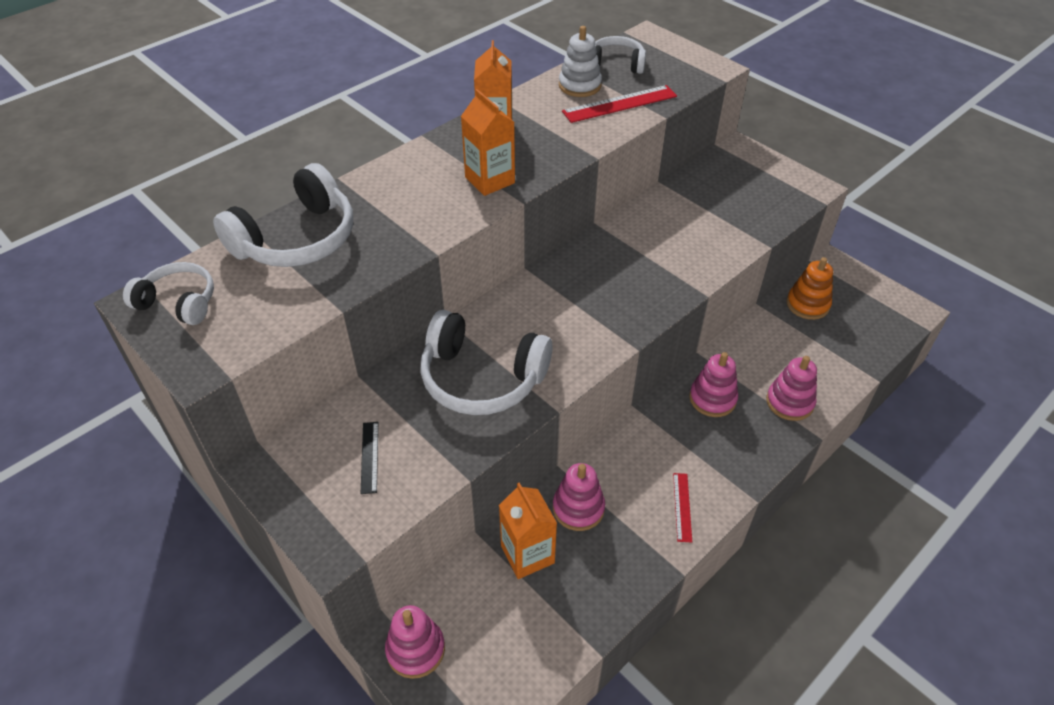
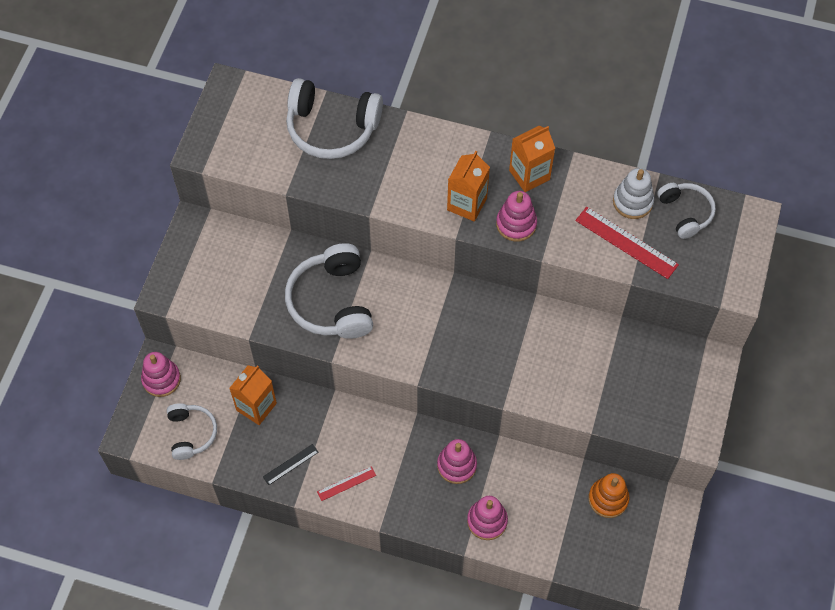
camera: 60 degrees right, 15 degrees up
(178, 302) = (240, 105): white headphones -> white headphones (191, 433)
(370, 457) = (234, 275): black ruler -> black ruler (290, 464)
(578, 508) = (307, 419): pink stacking toy -> pink stacking toy (516, 224)

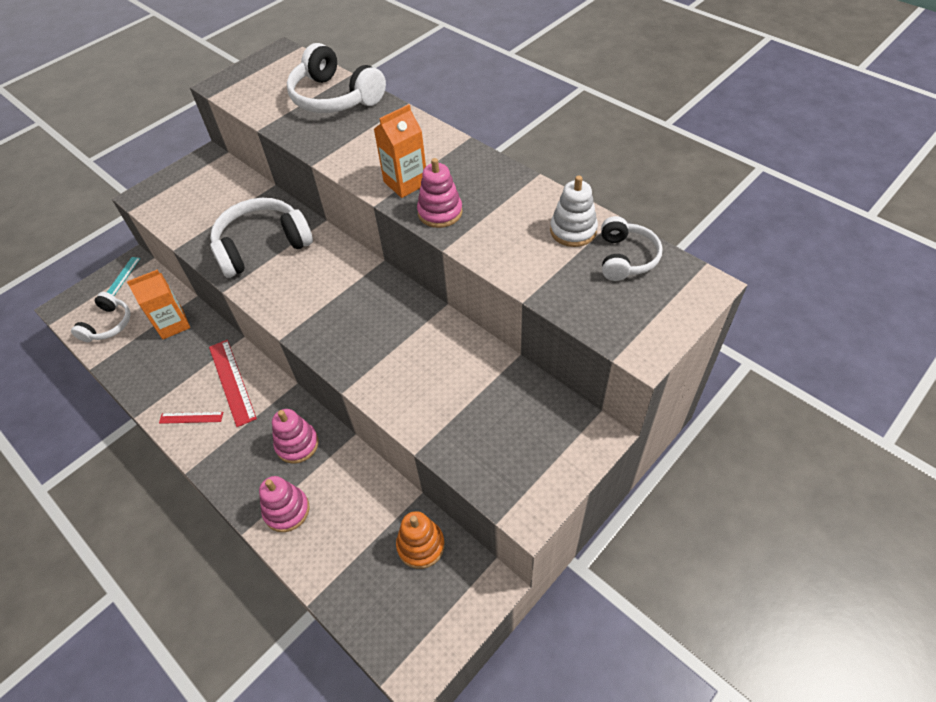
camera: 30 degrees right, 10 degrees down
(161, 379) = (123, 276): pink stacking toy -> turquoise ruler
(290, 464) = (160, 381): black ruler -> none
(332, 302) = (262, 246): white headphones -> white headphones turned 45 degrees clockwise
(529, 175) = (482, 178): orange carton -> none
(626, 242) = (543, 263): red ruler -> red ruler (232, 381)

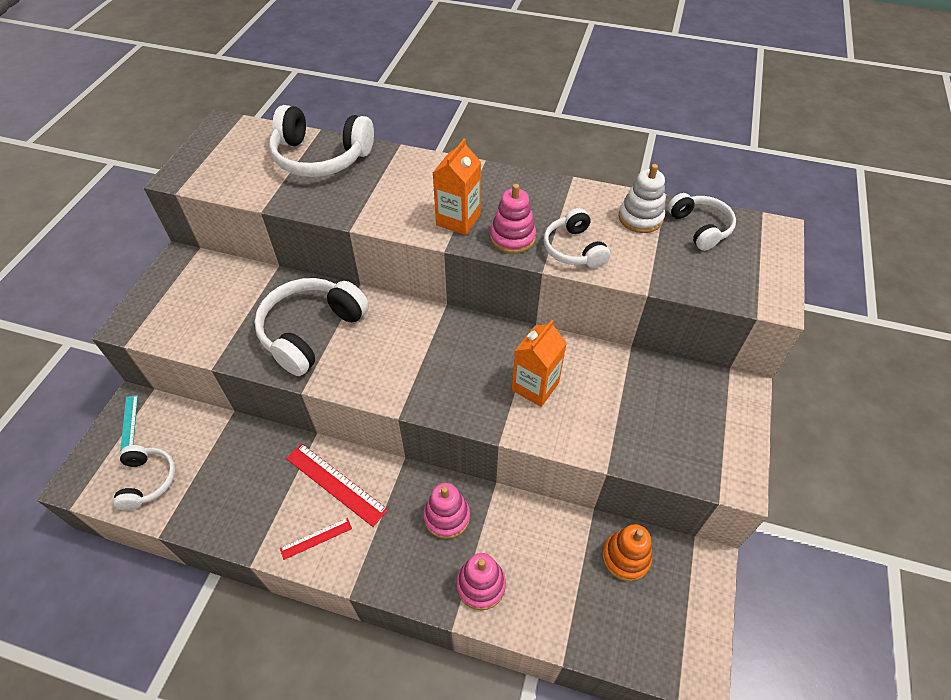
camera: 30 degrees left, 0 degrees up
(173, 324) = (227, 451): orange carton -> orange carton (535, 386)
(486, 239) = (574, 249): none -> white headphones

